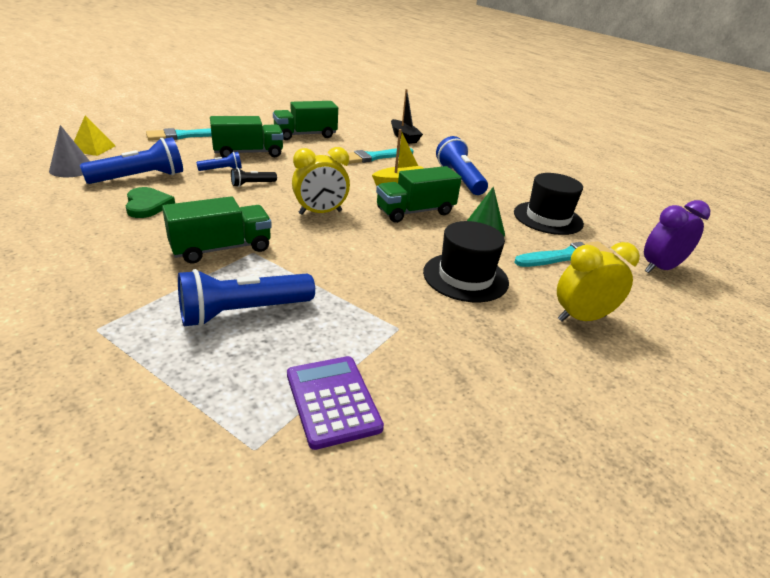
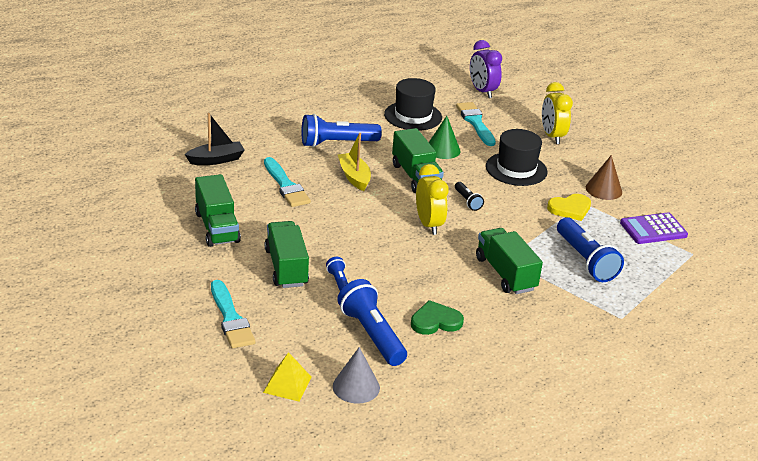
camera: 85 degrees left, 0 degrees up
(252, 184) = (374, 262): black flashlight -> black flashlight (467, 201)
(377, 313) = (570, 209): none -> yellow heart
(445, 355) = (603, 189): none -> brown cone

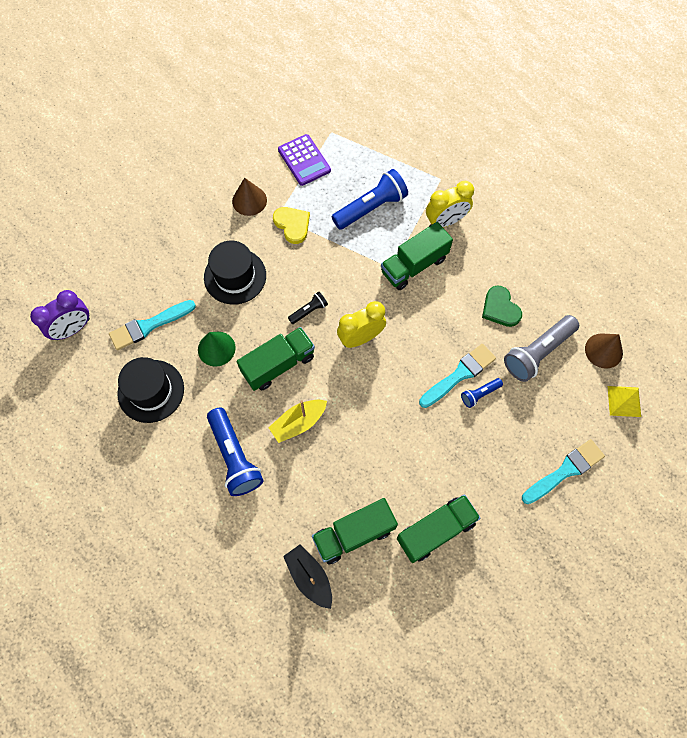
camera: 100 degrees left, 35 degrees up
(286, 186) = (337, 486): turquoise brush -> turquoise brush (459, 374)
(286, 267) = (474, 445): green truck -> green truck (354, 534)
(356, 387) = (603, 350): grey cone -> brown cone
(371, 334) = (537, 353): blue flashlight -> grey flashlight
(552, 136) = (158, 251): yellow clock -> yellow clock (445, 221)

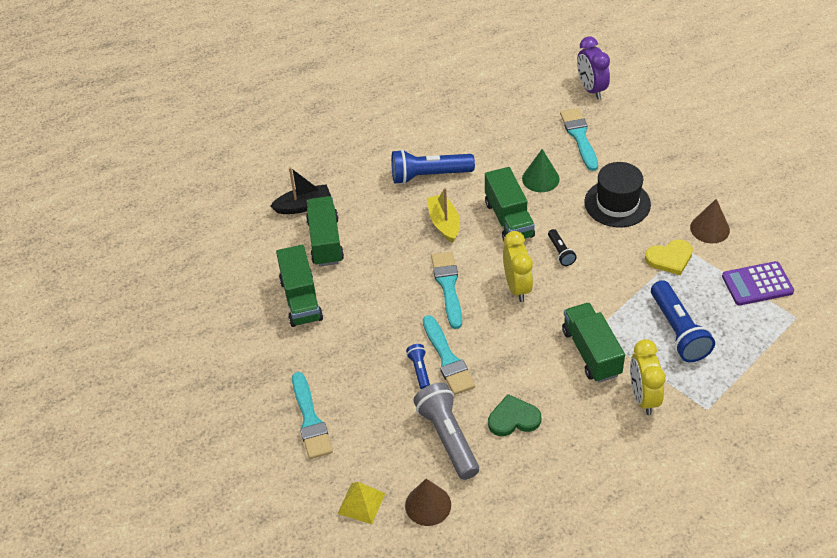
camera: 110 degrees right, 20 degrees down
(151, 391) = (512, 131): black hat -> none
(377, 397) = (448, 286): none -> turquoise brush

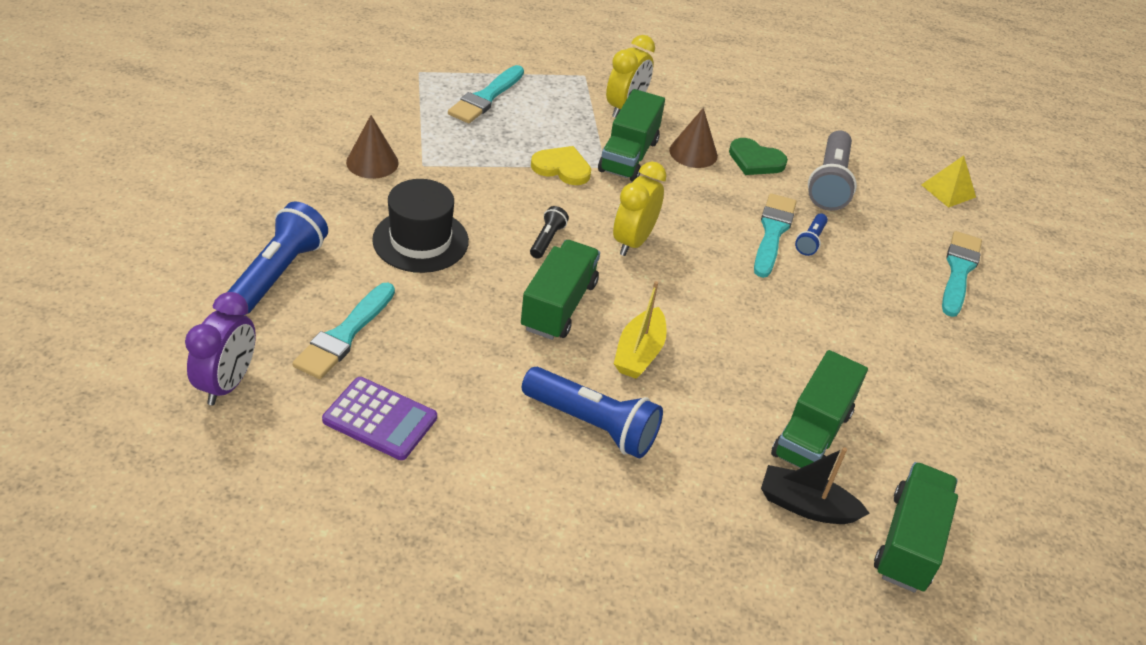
camera: 150 degrees left, 5 degrees down
(301, 299) = (894, 385): green truck -> green truck (909, 542)
(428, 505) = (887, 158): brown cone -> brown cone (693, 153)
(448, 286) = (706, 289): turquoise brush -> turquoise brush (486, 98)
(540, 179) = (462, 322): green cone -> none
(670, 258) = (450, 167): yellow heart -> yellow heart (562, 168)
(678, 331) = (530, 122): blue flashlight -> blue flashlight (278, 273)
(757, 284) = (409, 105): purple calculator -> purple calculator (380, 419)

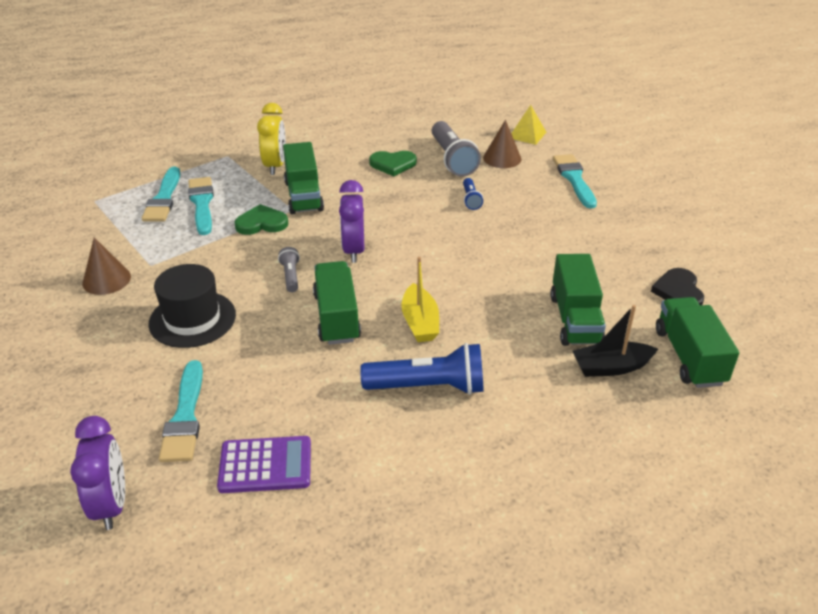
camera: 25 degrees left, 5 degrees down
(278, 273) = (89, 396): blue flashlight -> none
(547, 239) = (290, 276): black flashlight -> grey flashlight
(562, 168) = (261, 223): yellow heart -> green heart
(633, 241) = (353, 250): yellow clock -> purple clock
(693, 153) = (347, 176): brown cone -> brown cone (502, 158)
(772, 232) = (442, 204): turquoise brush -> turquoise brush (202, 203)
(966, 463) = (678, 291): none -> black heart

